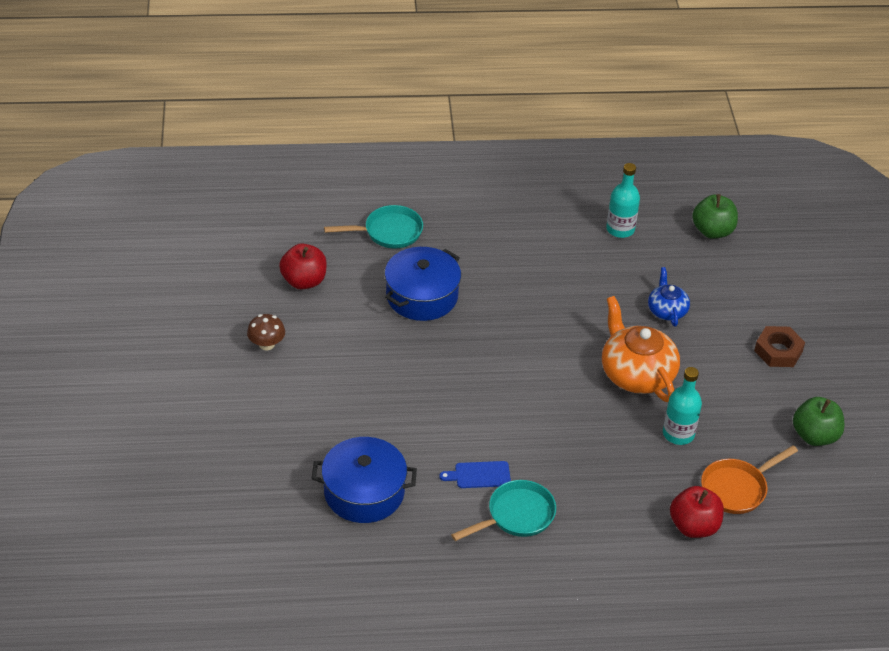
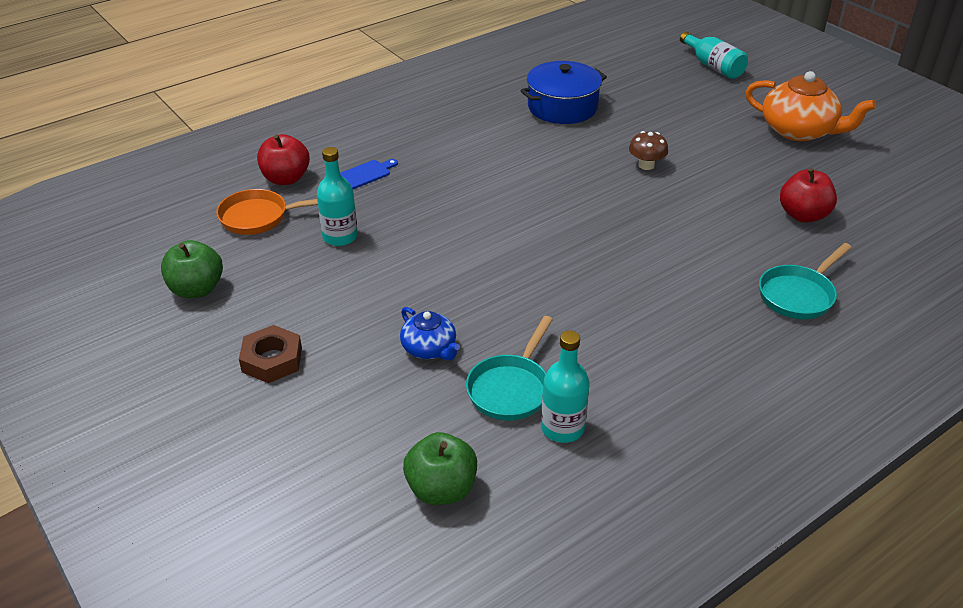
camera: 150 degrees right, 5 degrees down
(151, 473) = (713, 66): none -> turquoise bottle
(266, 344) = (757, 159): brown mushroom -> brown mushroom (646, 165)
(422, 296) = (688, 249): blue pot -> none
(479, 475) = (489, 146): blue cutting board -> blue cutting board (364, 175)
(516, 516) = (437, 134): turquoise pan -> turquoise pan (511, 388)
(636, 373) = (416, 270): orange teapot -> orange teapot (799, 131)
(737, 488) = (259, 217): orange pan -> orange pan turned 120 degrees counterclockwise

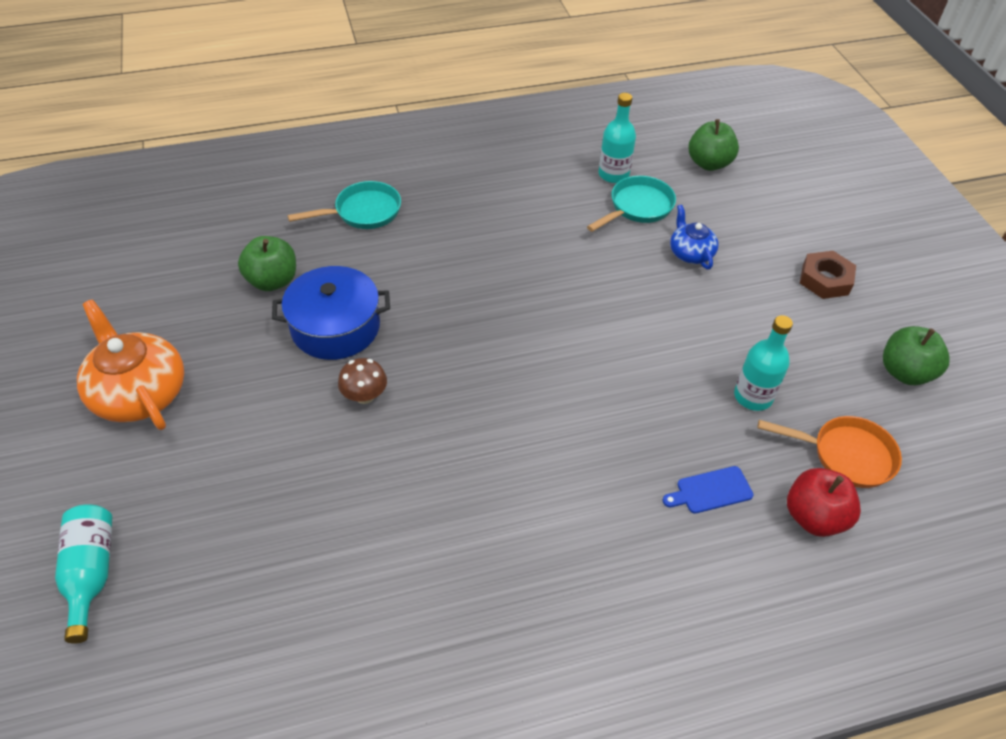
camera: 160 degrees left, 10 degrees up
(562, 107) = (387, 548): blue pot -> blue pot (335, 327)
(803, 215) = (273, 281): red apple -> green apple

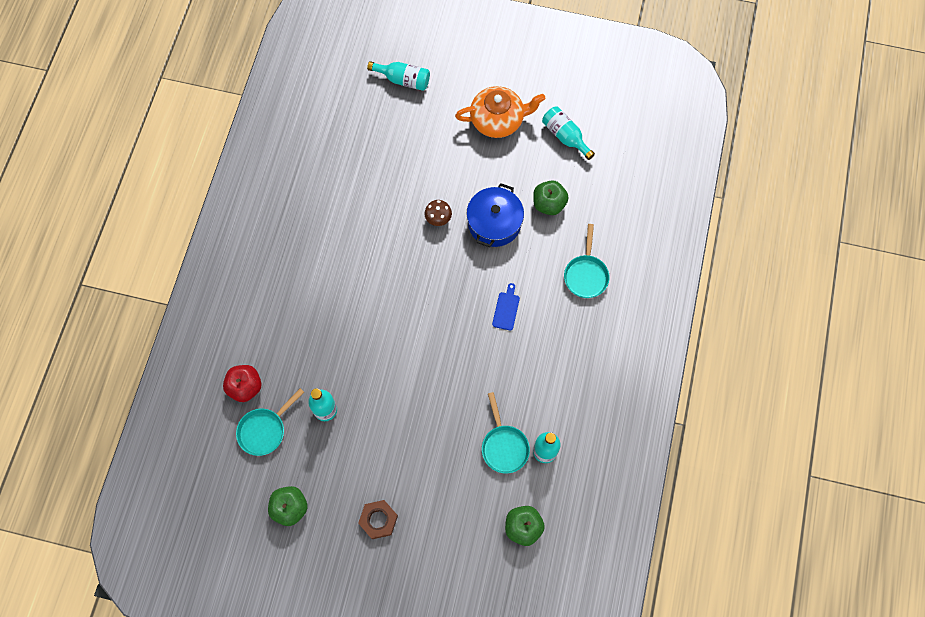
camera: 120 degrees right, 20 degrees up
(143, 302) = (565, 136): none -> turquoise bottle
(690, 253) = (445, 451): blue teapot -> none
(710, 491) = (288, 348): blue cutting board -> blue cutting board (506, 309)
(846, 455) = (265, 430): orange pan -> turquoise pan

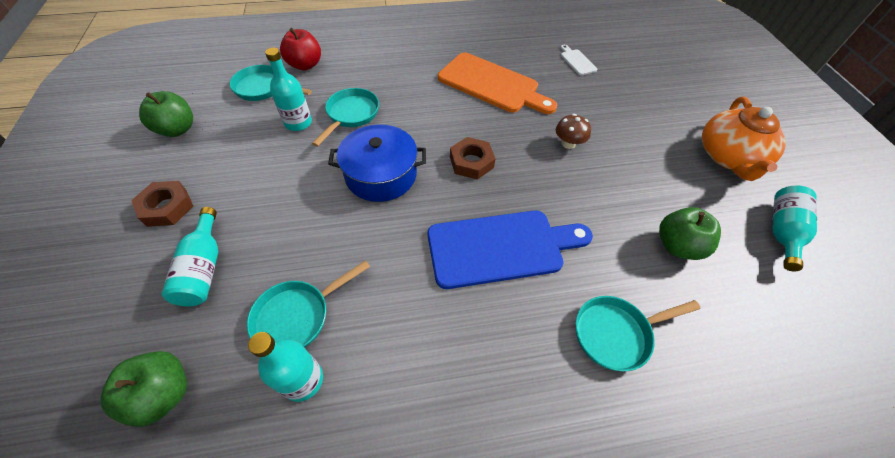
camera: 65 degrees right, 15 degrees down
(334, 366) = (351, 115): none -> turquoise pan
(347, 240) = (492, 84): none -> orange cutting board
(348, 156) = (577, 61): none -> white cutting board
(403, 80) = (688, 73): turquoise bottle -> turquoise bottle (204, 268)
(426, 295) = (471, 162): none -> brown nut
(494, 223) = (604, 195): blue pot -> blue pot (381, 175)
(498, 120) = (729, 157): orange teapot -> orange teapot turned 45 degrees clockwise
(506, 309) = (501, 247): blue cutting board -> blue cutting board, size x2.32

